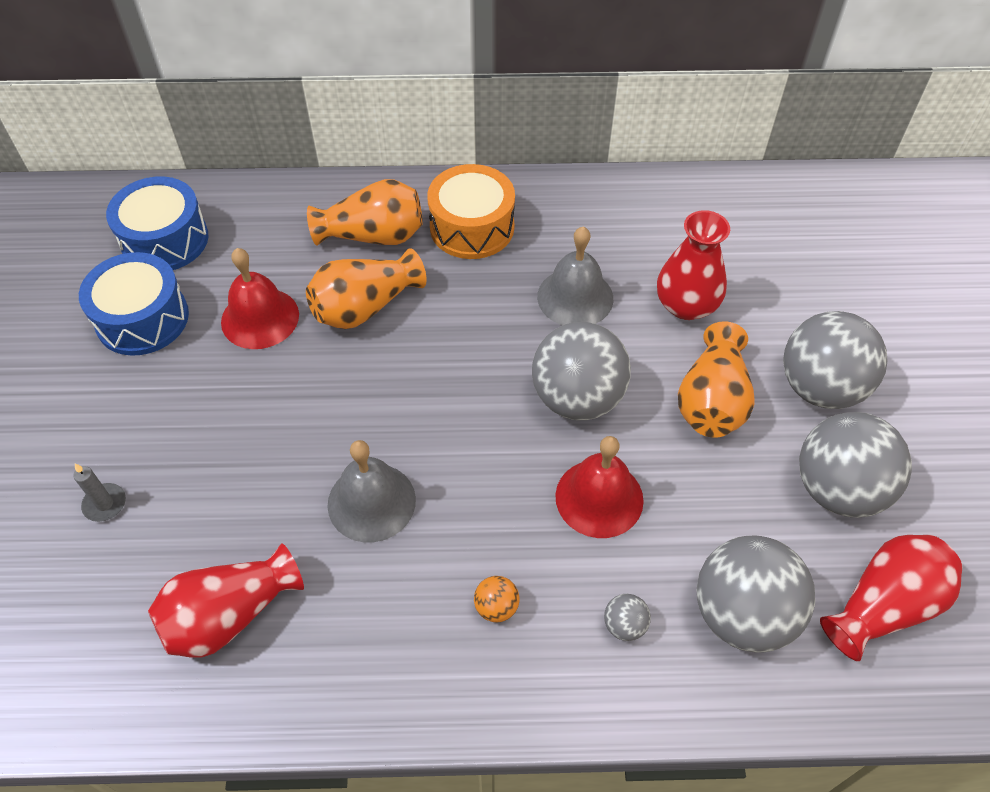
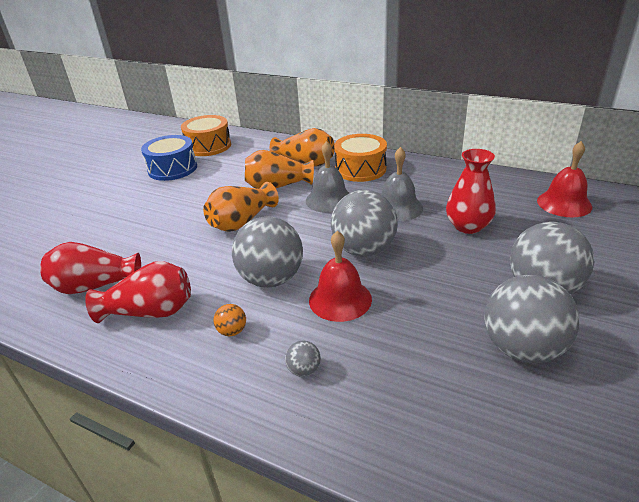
camera: 30 degrees right, 20 degrees down
(105, 504) = (89, 226): grey candle -> none
(165, 240) = (208, 146): blue drum -> orange drum
(260, 318) = (223, 179): red bell -> red bell (564, 203)
(371, 502) = (208, 262): grey bell -> grey bell (329, 200)
(712, 400) = (454, 274): orange vase -> orange vase (242, 222)
(742, 614) = (394, 395): grey ball -> grey ball (271, 279)
(883, 605) = (519, 434): red vase -> red vase (150, 311)

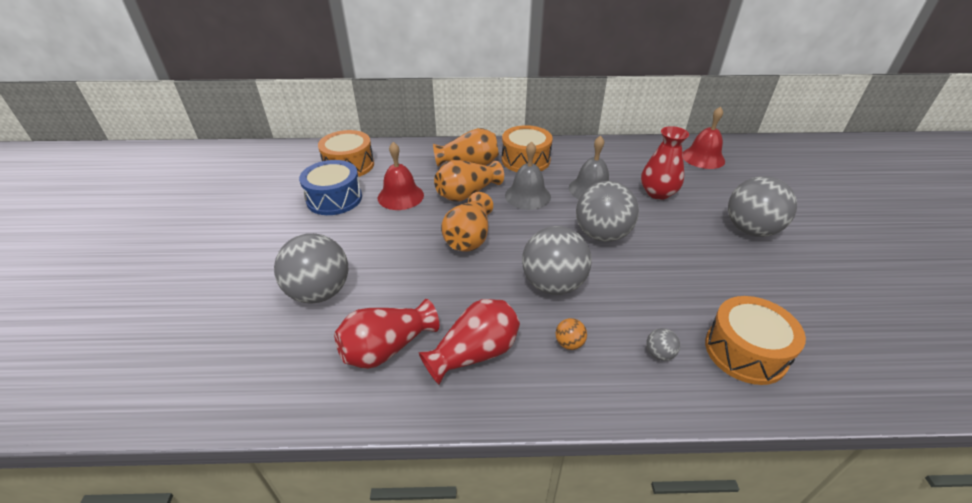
camera: 30 degrees left, 5 degrees up
(340, 299) = (626, 284): red bell -> red bell (400, 196)
(397, 402) = (745, 351): none -> orange drum
(522, 348) = (779, 279): grey ball -> grey ball (320, 292)

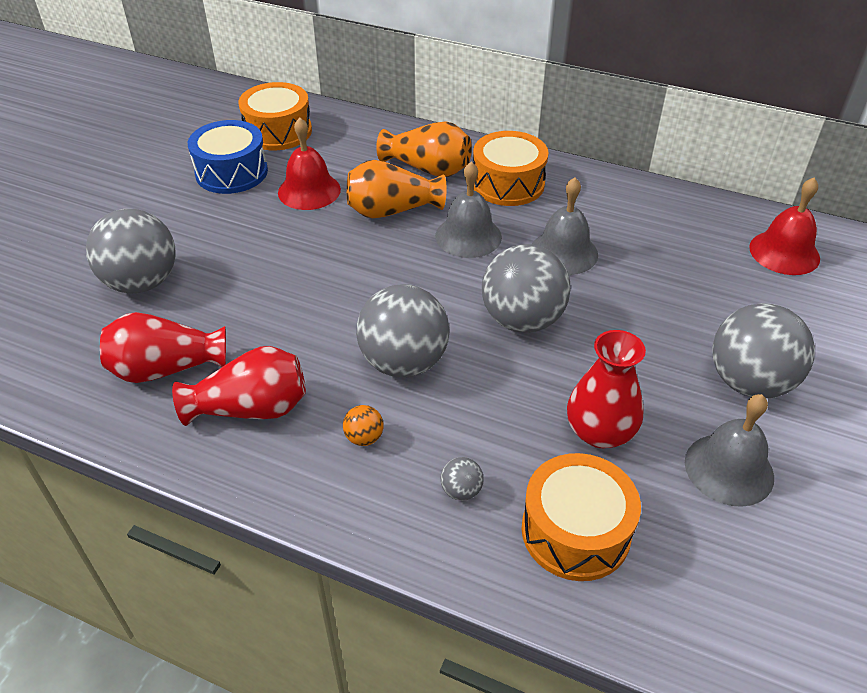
camera: 25 degrees right, 5 degrees up
(469, 237) = (350, 270): orange vase -> none
(658, 193) = (658, 286): red vase -> red vase (600, 432)
(786, 281) = (729, 469): none -> grey bell

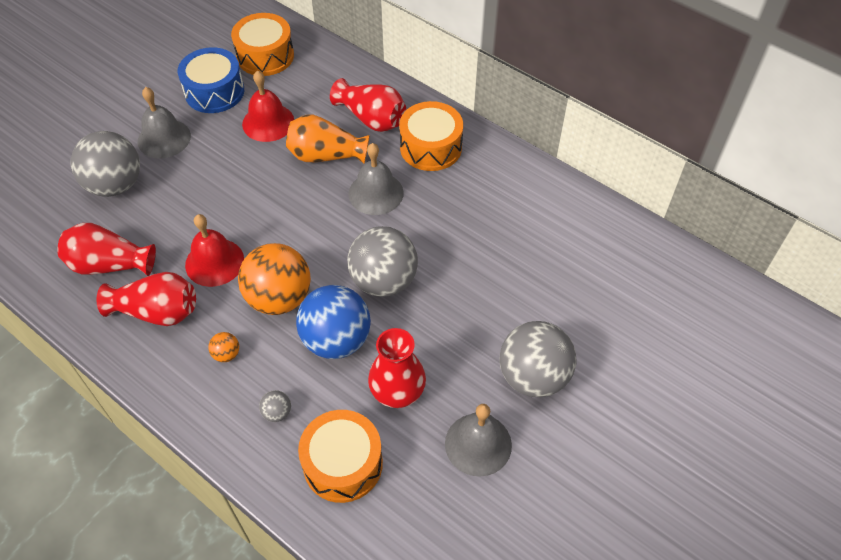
camera: 15 degrees right, 10 degrees up
(404, 362) = (279, 298): grey ball -> orange ball
(428, 168) = (371, 118): orange vase -> red vase
(497, 393) = (336, 340): none -> blue ball
(563, 252) = (445, 225): grey bell -> grey bell (164, 138)
(784, 252) = (629, 264): red bell -> red bell (214, 262)

